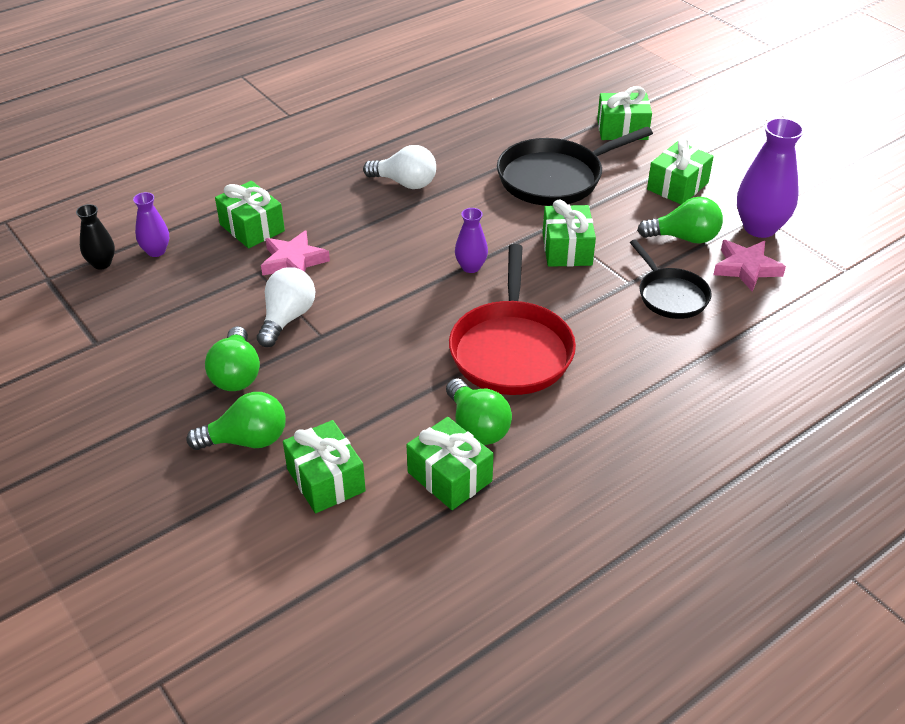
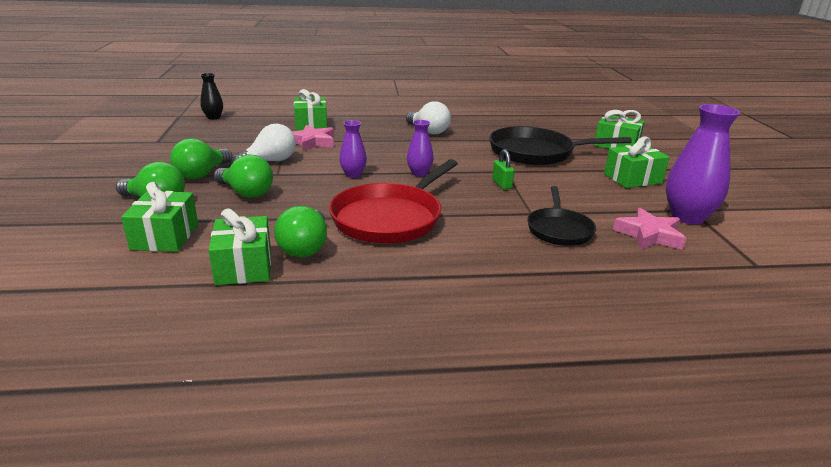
camera: 30 degrees right, 15 degrees down
(156, 251) = (247, 120): purple vase -> purple vase (353, 175)
(567, 249) = (502, 184): green gift -> green padlock
(684, 238) = (608, 204): green light bulb -> green light bulb (246, 193)

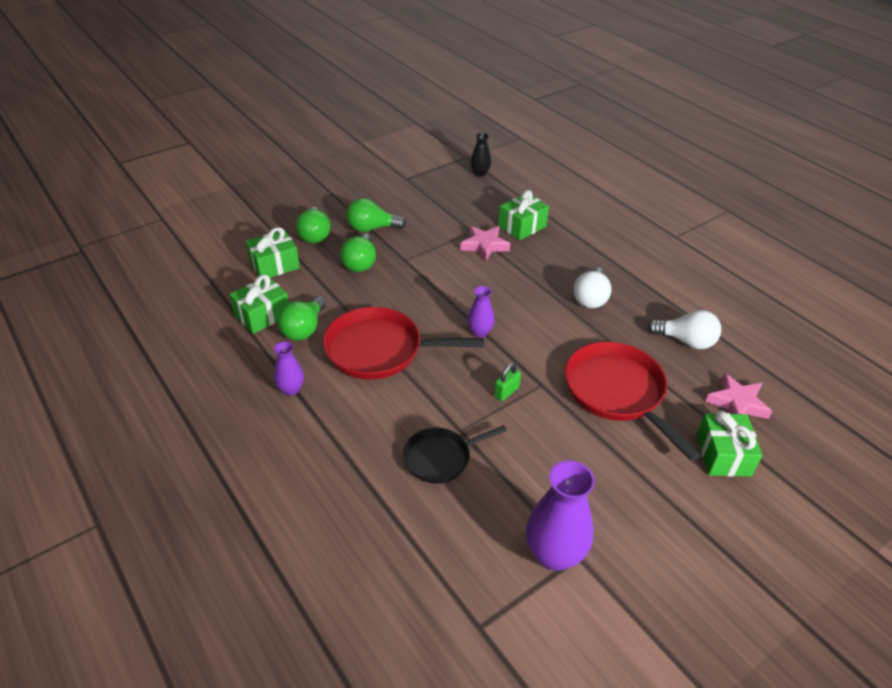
camera: 60 degrees right, 15 degrees up
(270, 161) = (423, 245): white light bulb -> white light bulb (686, 341)
(305, 247) = (304, 329): green light bulb -> green light bulb turned 45 degrees counterclockwise
(353, 175) = (440, 297): purple vase -> purple vase (291, 389)
(536, 152) = (617, 392): black pan -> red pan
(632, 179) = (621, 490): green gift -> none
(649, 235) = (482, 527): pink star -> pink star (737, 403)

